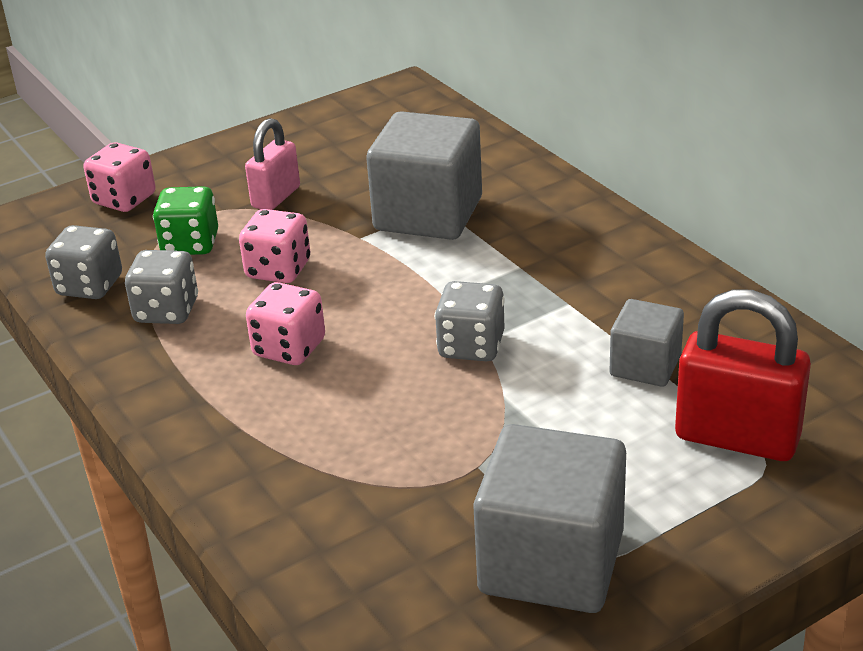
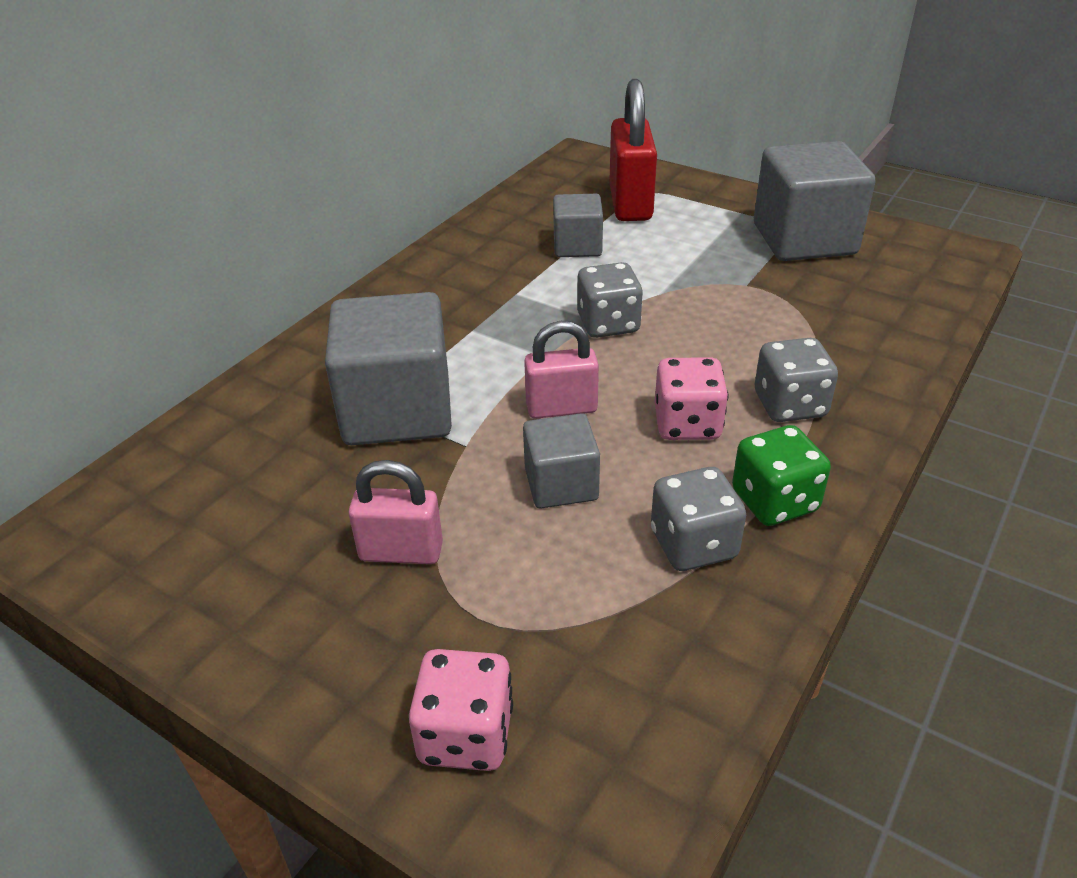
camera: 115 degrees left, 5 degrees up
(90, 286) = (695, 651): grey dice -> grey dice (789, 405)
(190, 244) = (548, 589): green dice -> green dice (774, 501)
(278, 270) = (561, 484): pink dice -> grey cube
(366, 290) = (561, 408): none -> pink padlock

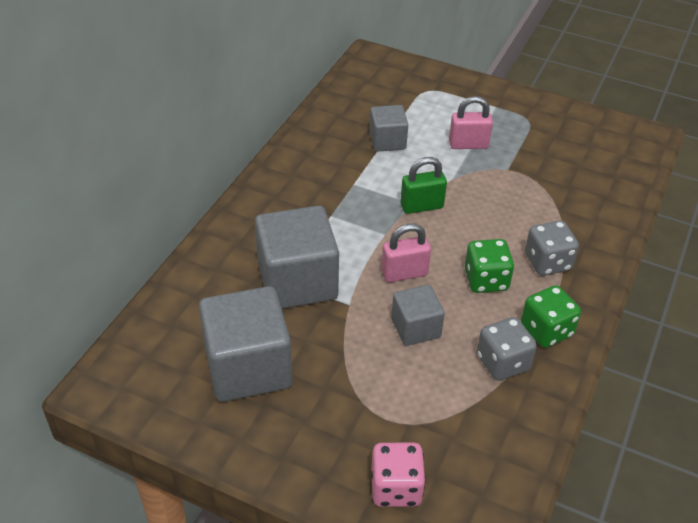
camera: 10 degrees left, 5 degrees up
(401, 552) = (328, 381): pink padlock -> pink padlock (468, 144)
(608, 324) = (421, 206): grey dice -> green padlock
(630, 204) = (417, 101): red padlock -> none
(687, 424) = (486, 280): pink dice -> green dice
(804, 239) = (541, 129): grey cube -> grey cube (248, 367)

